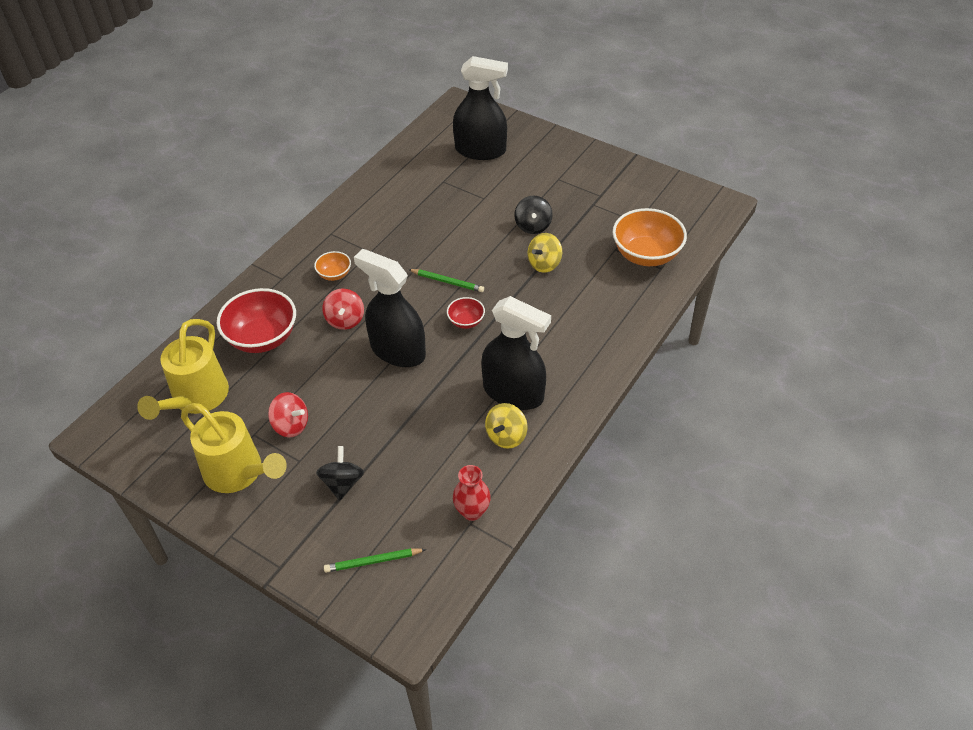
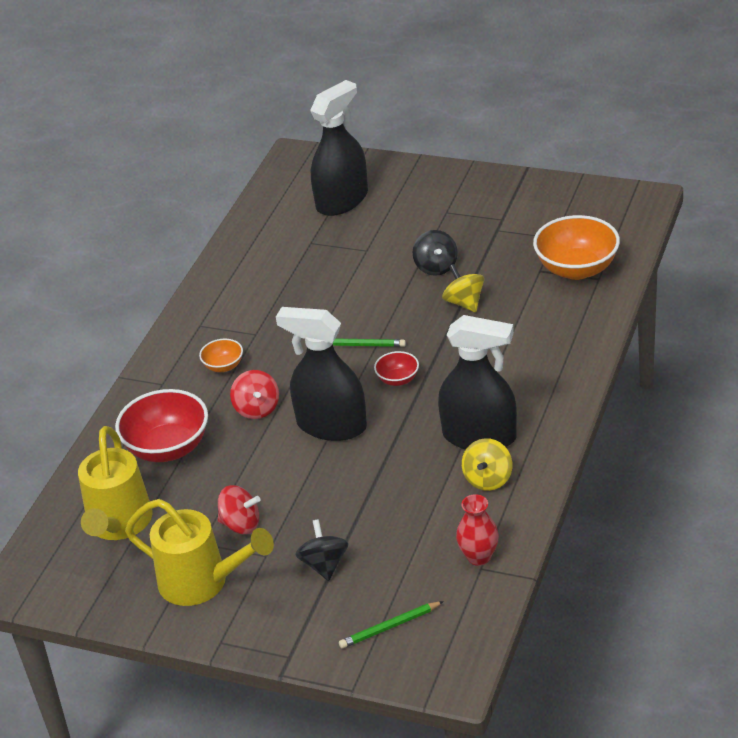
camera: 10 degrees left, 10 degrees down
(480, 150) = (342, 200): black spray bottle -> black spray bottle turned 45 degrees counterclockwise
(544, 264) = (464, 303): yellow spinning top -> yellow spinning top turned 120 degrees clockwise

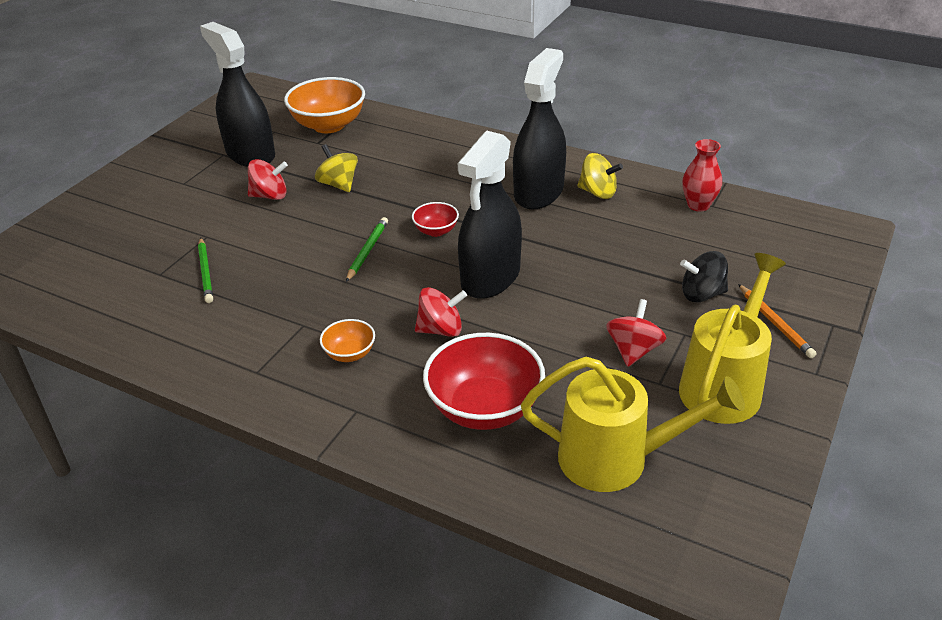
camera: 85 degrees left, 0 degrees up
(287, 616) = (775, 323): none -> orange pencil
(342, 200) = (99, 247): black spray bottle -> black spray bottle (250, 154)
(389, 627) = (788, 259): green pencil -> green pencil (206, 272)
(436, 267) = (270, 196): black spinning top -> red spinning top
(464, 303) = (338, 184): yellow spinning top -> yellow spinning top turned 75 degrees clockwise

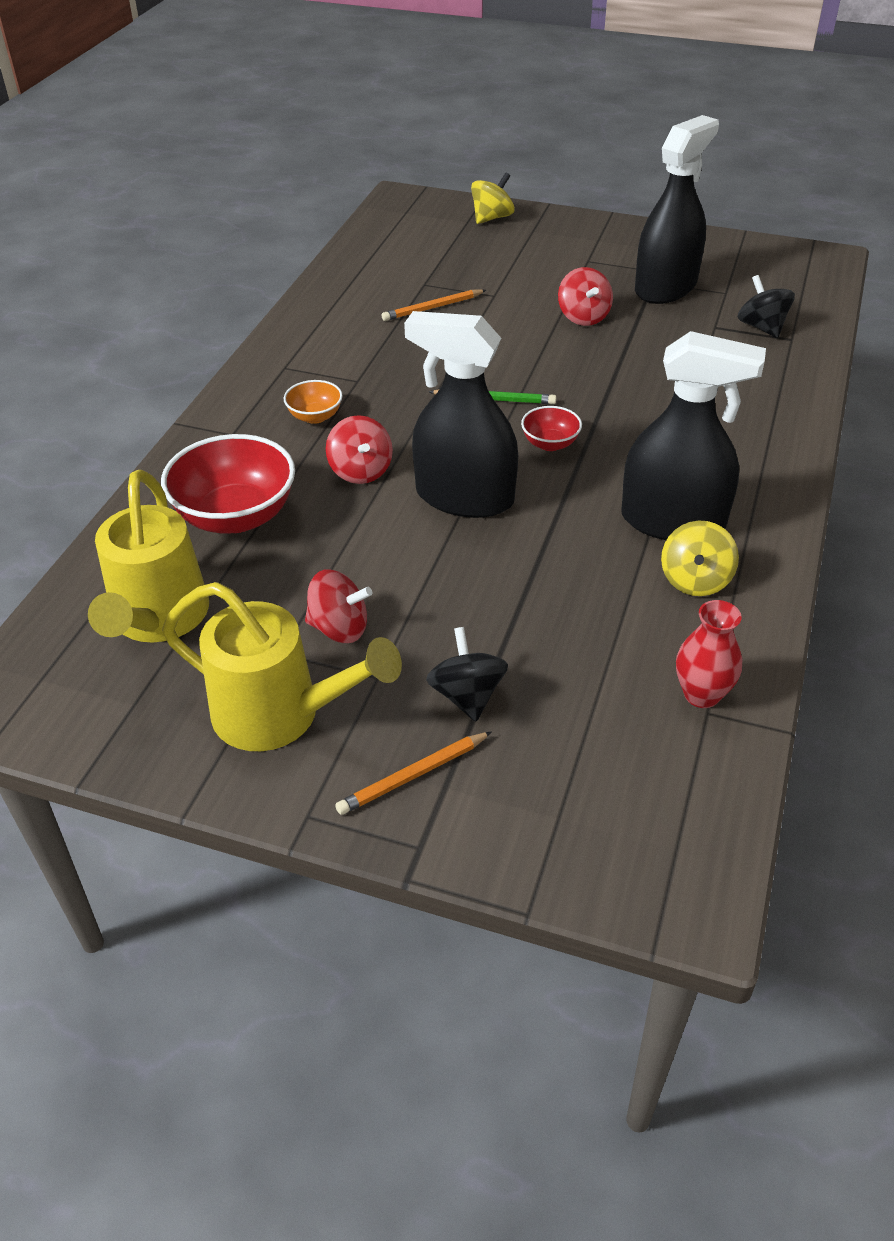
camera: 80 degrees right, 5 degrees up
(206, 272) = (432, 308): green pencil -> orange pencil
(329, 125) = (761, 327): orange bowl -> black spinning top
(338, 184) = (625, 358): yellow spinning top -> yellow spinning top (492, 218)

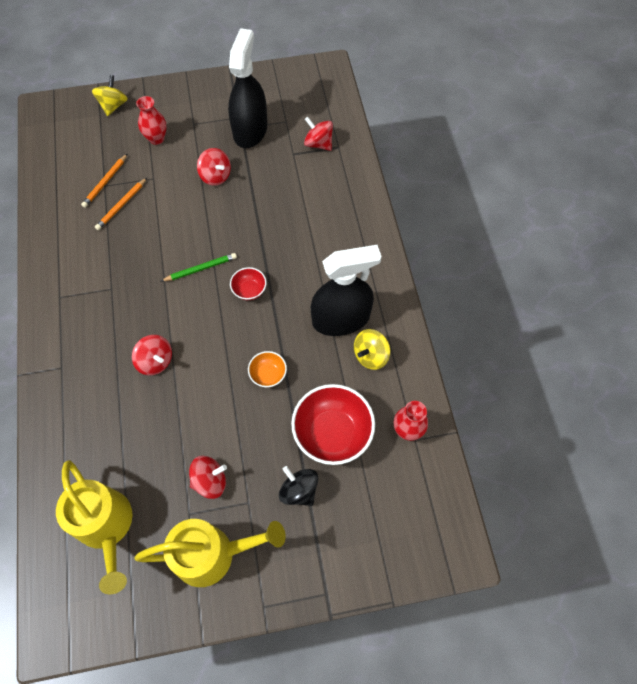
camera: 30 degrees left, 20 degrees up
(236, 516) = (104, 430): red bowl -> red bowl (332, 433)
(315, 416) = (103, 330): orange bowl -> orange bowl (268, 374)
(413, 776) = (300, 554): orange pencil -> orange pencil (105, 182)
(464, 497) = (224, 354): black spray bottle -> none
(526, 261) = (156, 138): none -> red vase
(695, 580) = (370, 356): yellow spinning top -> yellow spinning top turned 60 degrees clockwise
(761, 327) = (318, 144): black spinning top -> red spinning top

